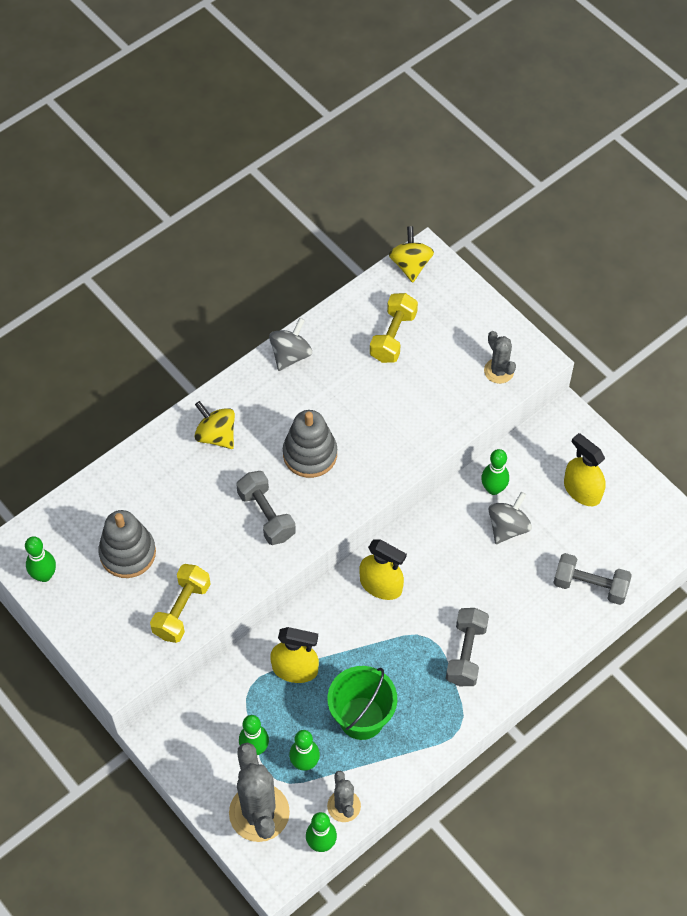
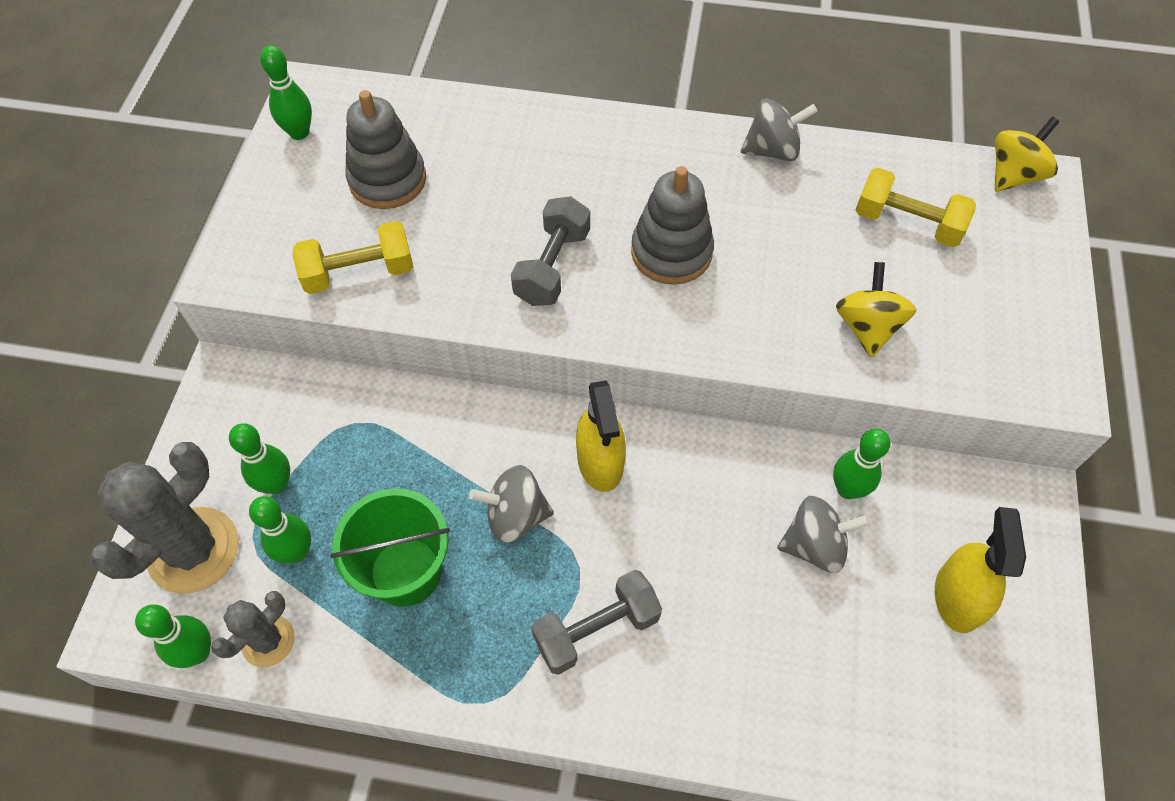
camera: 50 degrees right, 0 degrees up
(216, 435) = (604, 156): yellow spinning top -> yellow spinning top (867, 327)
(295, 669) = (412, 452): yellow spray bottle -> none
(376, 646) = (515, 516): none -> grey spinning top
(393, 336) = (907, 223): yellow dumbbell -> yellow dumbbell turned 45 degrees clockwise
(499, 371) = (995, 360): grey cactus -> none
(590, 586) = (837, 716): grey dumbbell -> none

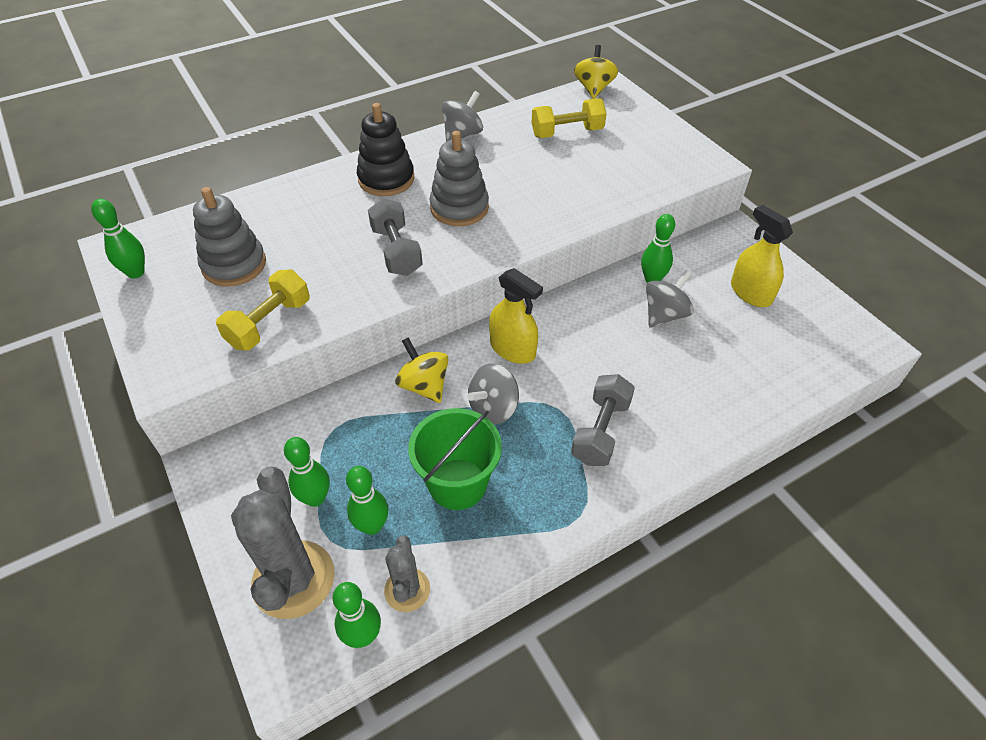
camera: 40 degrees left, 10 degrees down
(628, 163) = (386, 179): none -> black stacking toy
(867, 327) = (598, 186): yellow spinning top -> yellow spinning top (424, 385)

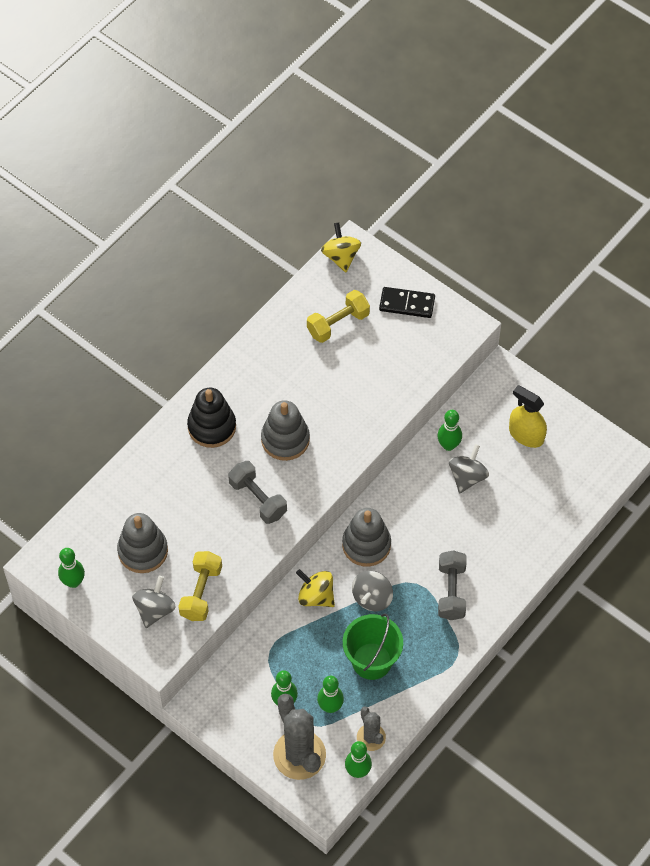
camera: 20 degrees left, 10 degrees up
(462, 135) = (250, 354): grey spinning top -> grey spinning top (155, 609)
(512, 349) = (366, 545): yellow spray bottle -> grey stacking toy
(649, 134) = (407, 304): none -> black domino

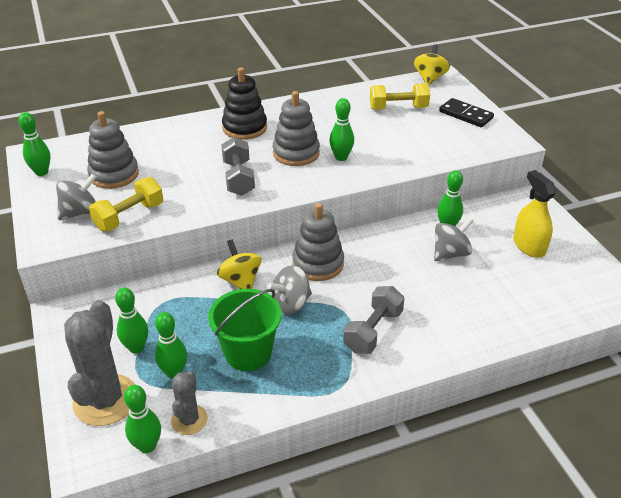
camera: 30 degrees right, 20 degrees down
(329, 425) = (341, 157): none -> green bowling pin

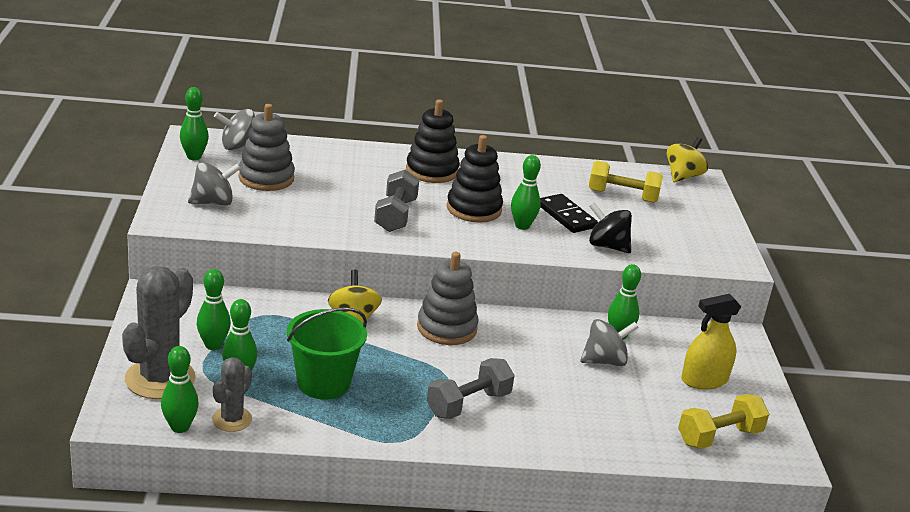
camera: 15 degrees right, 10 degrees down
(129, 216) = (260, 219): yellow dumbbell -> yellow dumbbell (719, 437)
(291, 303) = (394, 354): grey spinning top -> grey spinning top (238, 147)
(296, 153) = (474, 209): grey stacking toy -> black stacking toy
(413, 156) = (607, 246): none -> black spinning top
(466, 115) = (700, 223): black domino -> black domino (566, 216)
(529, 246) = (704, 380): yellow spray bottle -> yellow spray bottle turned 105 degrees counterclockwise

